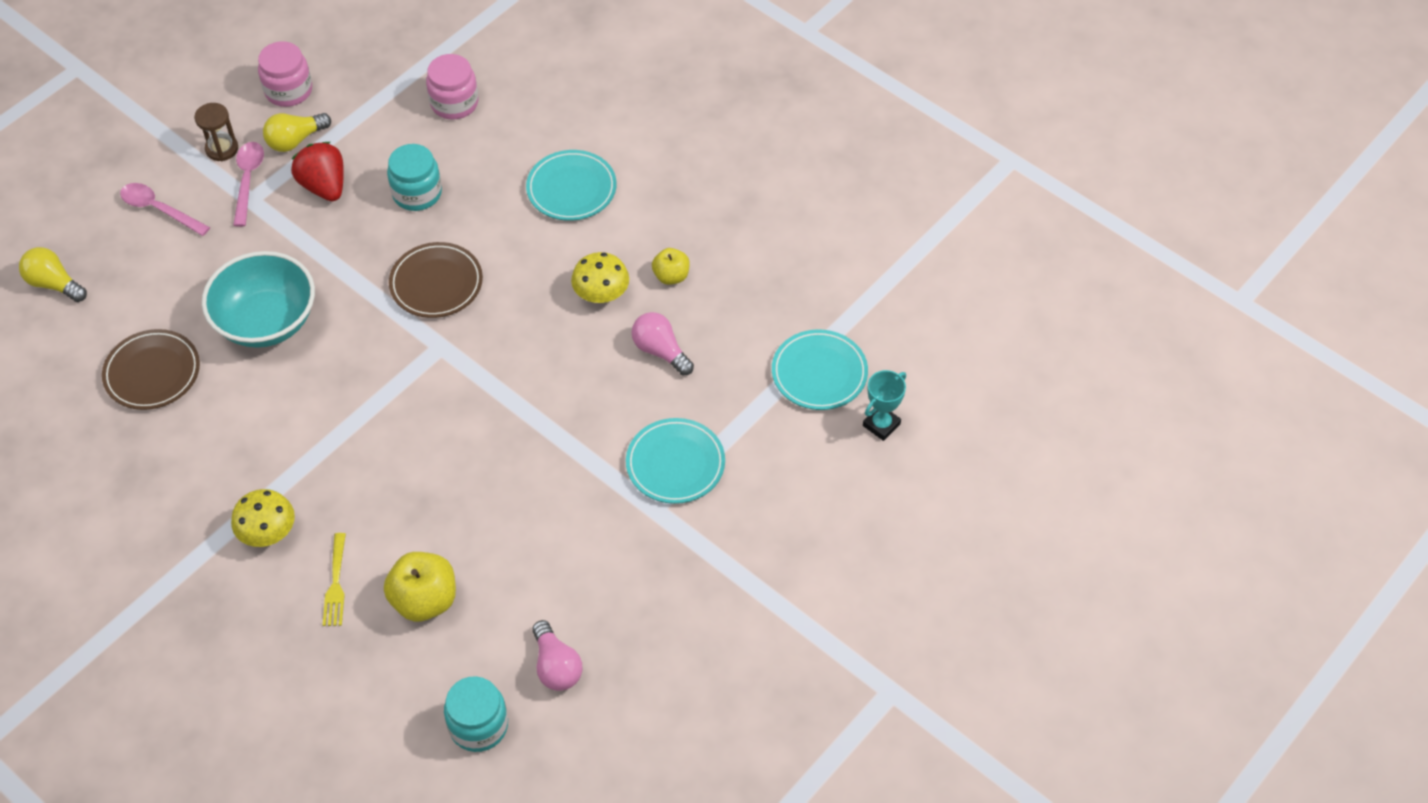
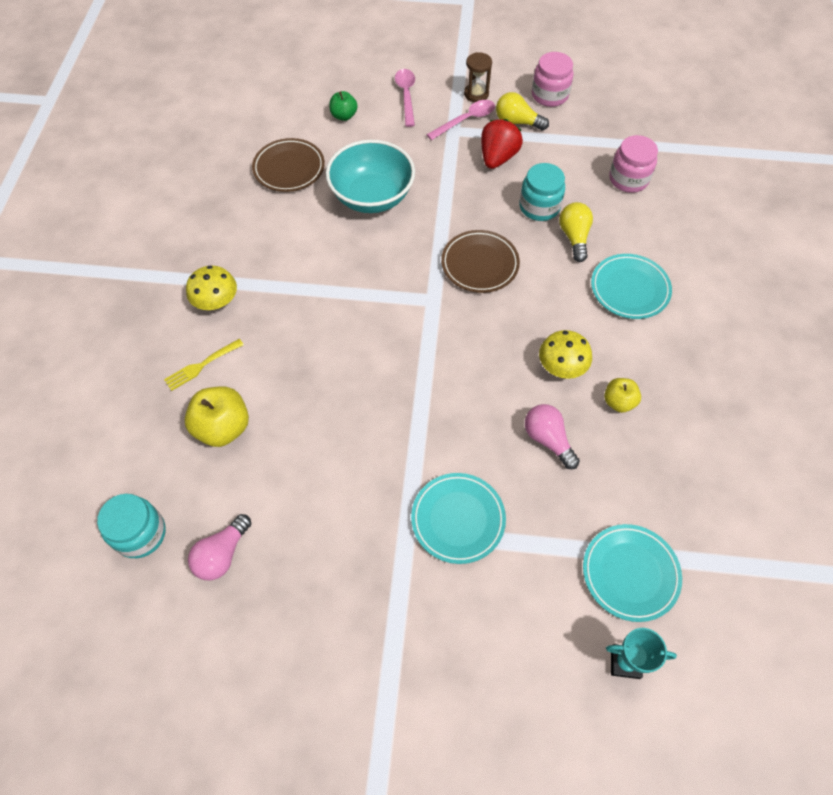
camera: 55 degrees right, 5 degrees up
(54, 284) = (314, 86): yellow light bulb -> yellow light bulb (574, 237)
(128, 281) = (344, 116): none -> green apple
(660, 351) = (548, 439): pink light bulb -> pink light bulb turned 45 degrees counterclockwise

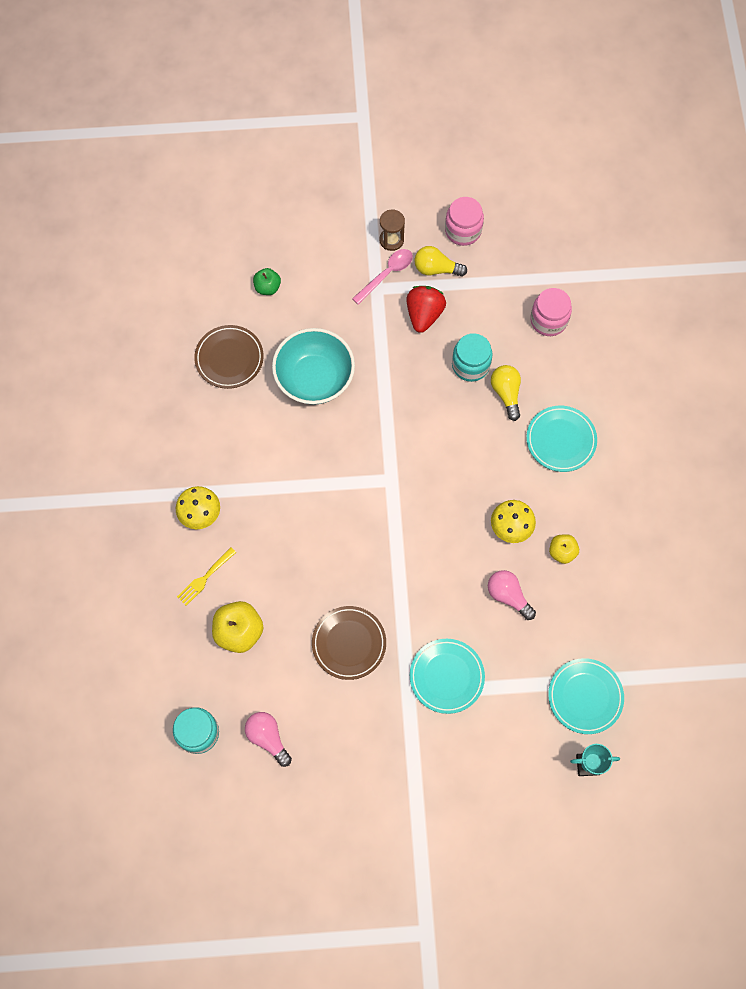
camera: 10 degrees left, 10 degrees up
(222, 554) = (268, 738): pink light bulb -> pink light bulb turned 120 degrees clockwise
(406, 96) = (323, 253): pink spoon -> none
(480, 264) = (426, 436): brown plate -> brown plate (349, 643)

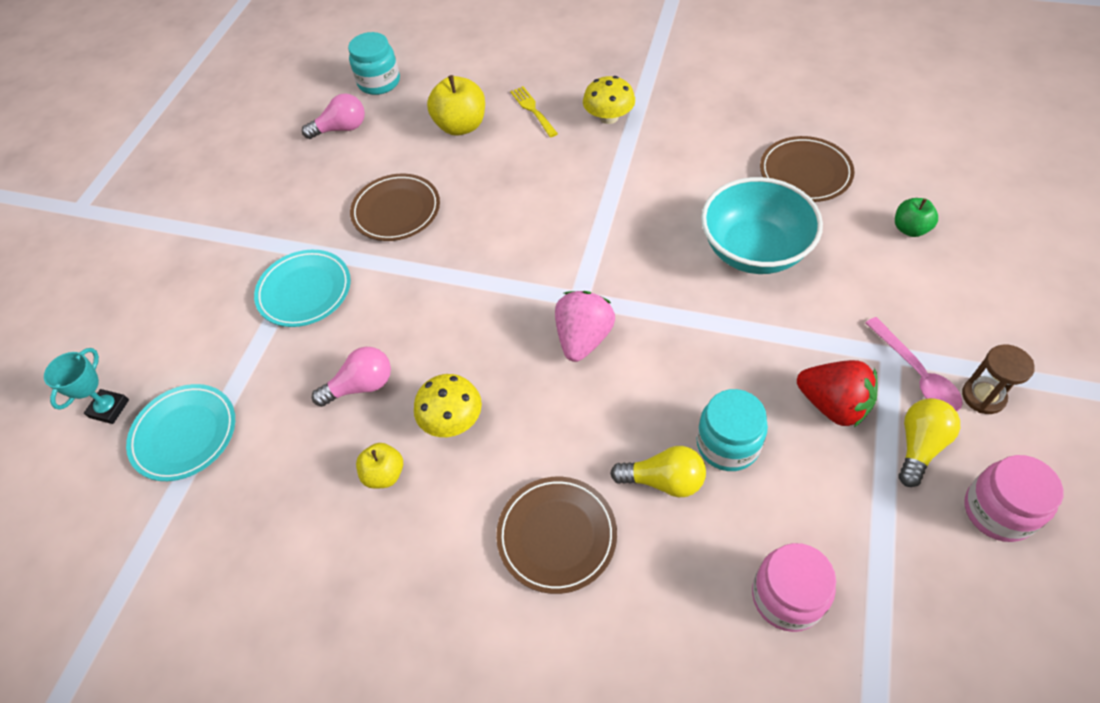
camera: 115 degrees right, 15 degrees down
(423, 466) = (583, 338): none -> pink strawberry
(561, 440) = (557, 536): turquoise plate -> brown plate

